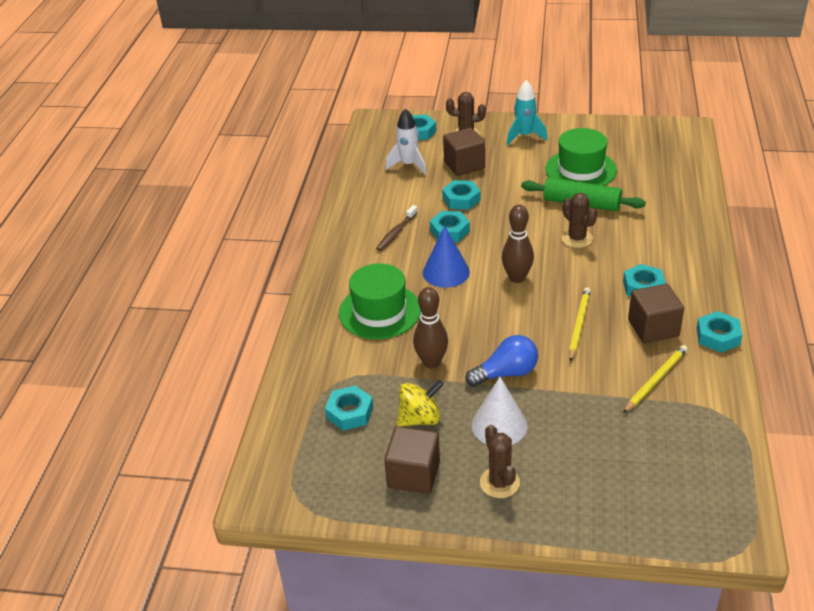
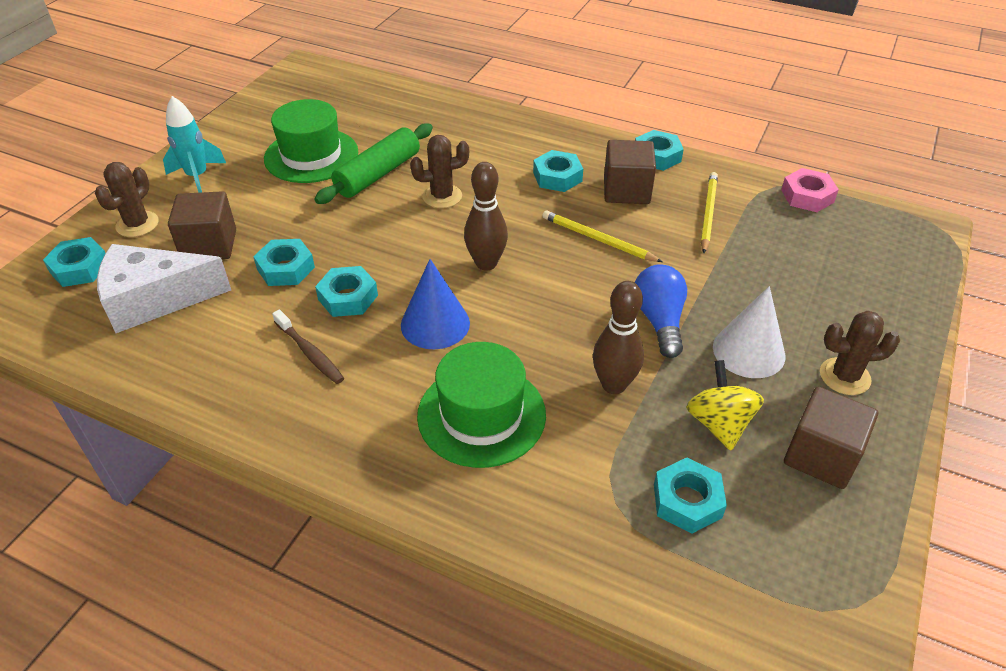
camera: 75 degrees left, 5 degrees up
(408, 165) = (155, 299): white rocket -> white cheese
(655, 380) = (708, 213): yellow pencil -> yellow pencil turned 45 degrees clockwise
(729, 441) = (807, 196): none -> pink nut

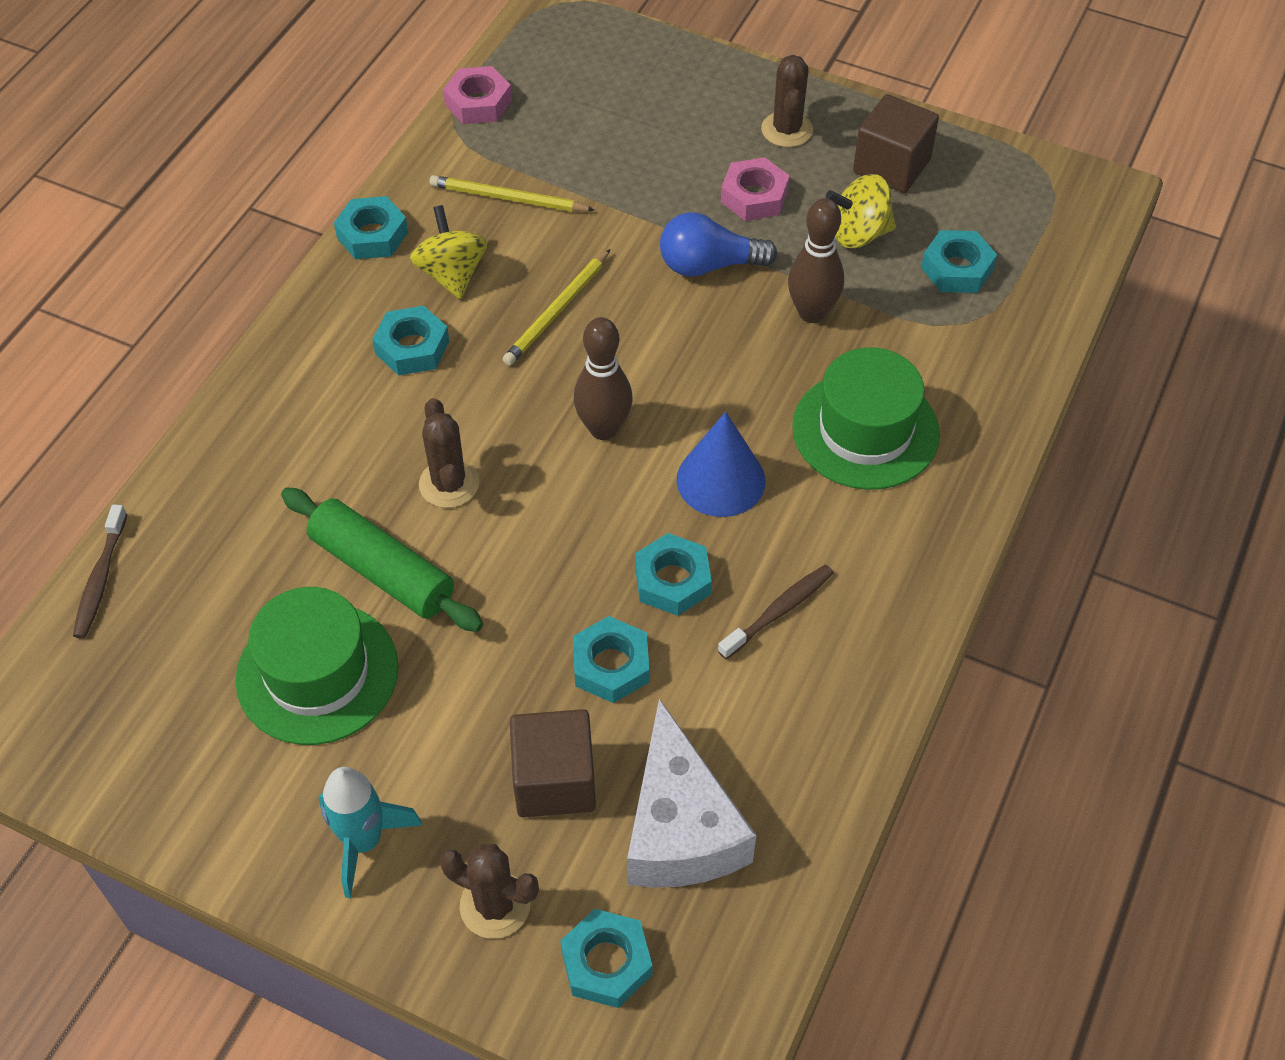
camera: 90 degrees left, 10 degrees up
(388, 85) = (100, 579): none -> brown toothbrush
(626, 190) = (452, 274): brown cube -> yellow spinning top
(748, 351) = (754, 196): white cone -> pink nut

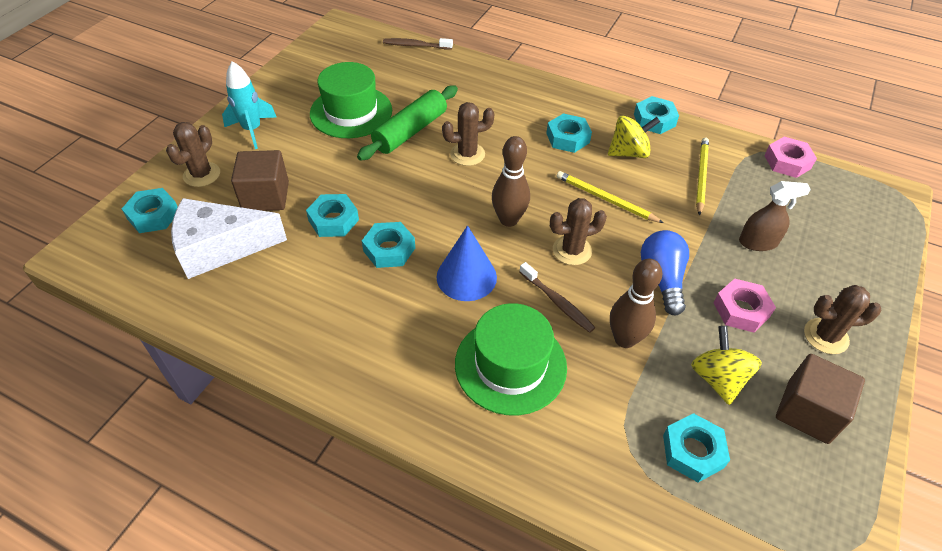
camera: 90 degrees right, 5 degrees down
(638, 161) = (758, 242): none -> brown spray bottle
(663, 356) = (572, 250): none -> brown cactus
(779, 611) = (358, 302): brown toothbrush -> brown toothbrush (557, 302)

